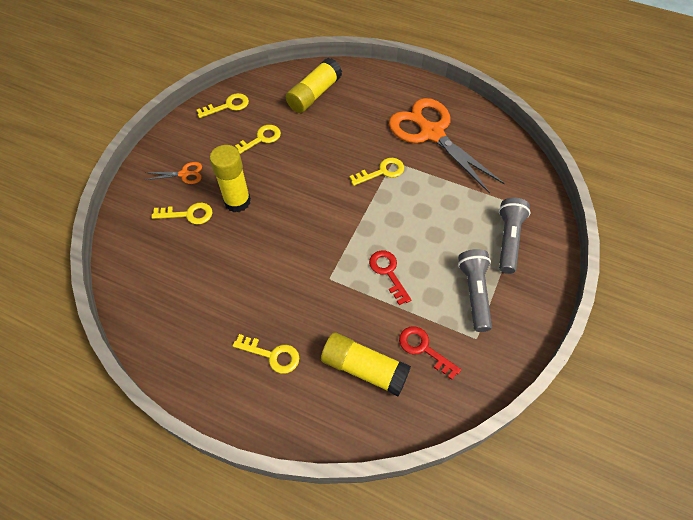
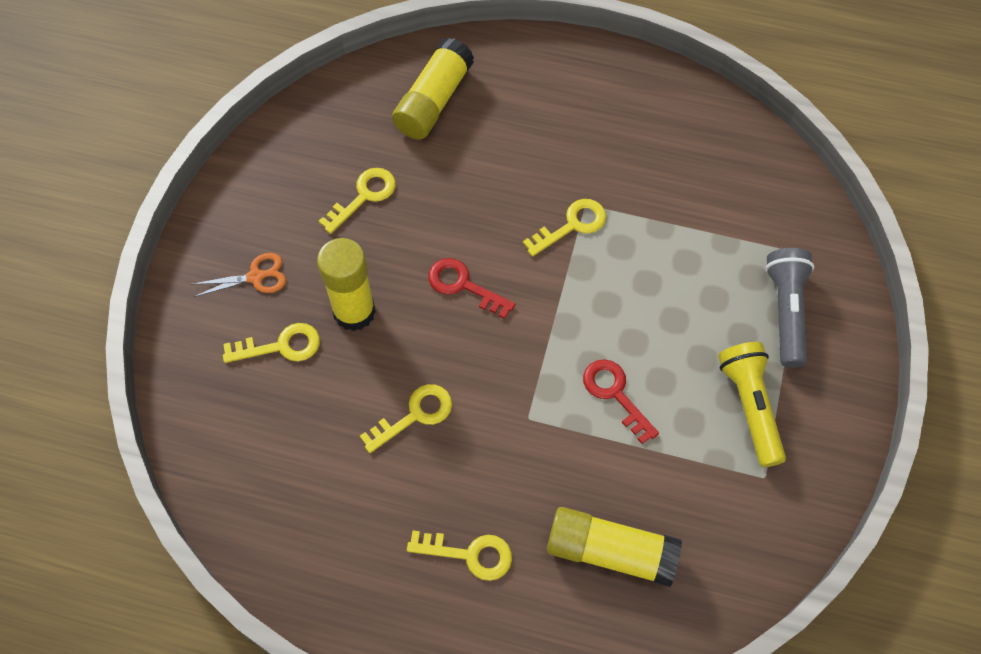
camera: 10 degrees left, 5 degrees up
(228, 106) = (295, 142): yellow key -> yellow key (415, 415)
(424, 349) = (691, 506): red key -> red key (463, 285)
(432, 133) = (637, 146): orange scissors -> none
(474, 293) = (750, 407): grey flashlight -> yellow flashlight

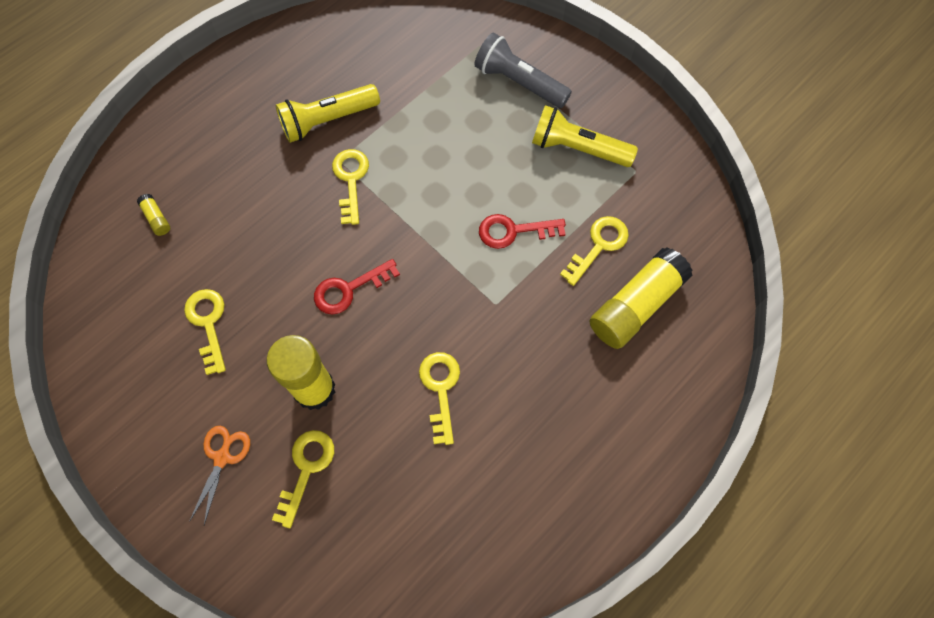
camera: 60 degrees left, 5 degrees up
(433, 101) = (156, 218): yellow glue stick -> yellow glue stick, size x0.41
(469, 554) = (583, 409): yellow key -> yellow key (598, 245)
(619, 171) = (328, 120): none -> yellow flashlight

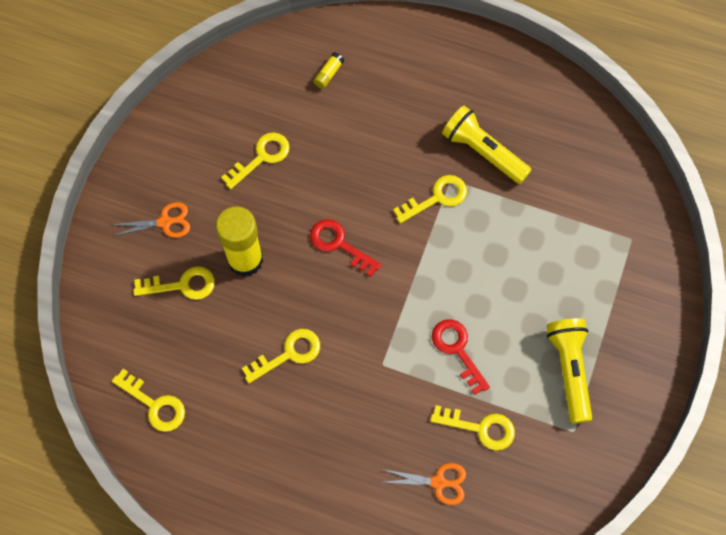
camera: 65 degrees right, 0 degrees up
(428, 556) = (154, 404): none -> yellow key
(519, 82) = (610, 290): grey flashlight -> none
(635, 305) = (438, 482): yellow glue stick -> orange scissors

